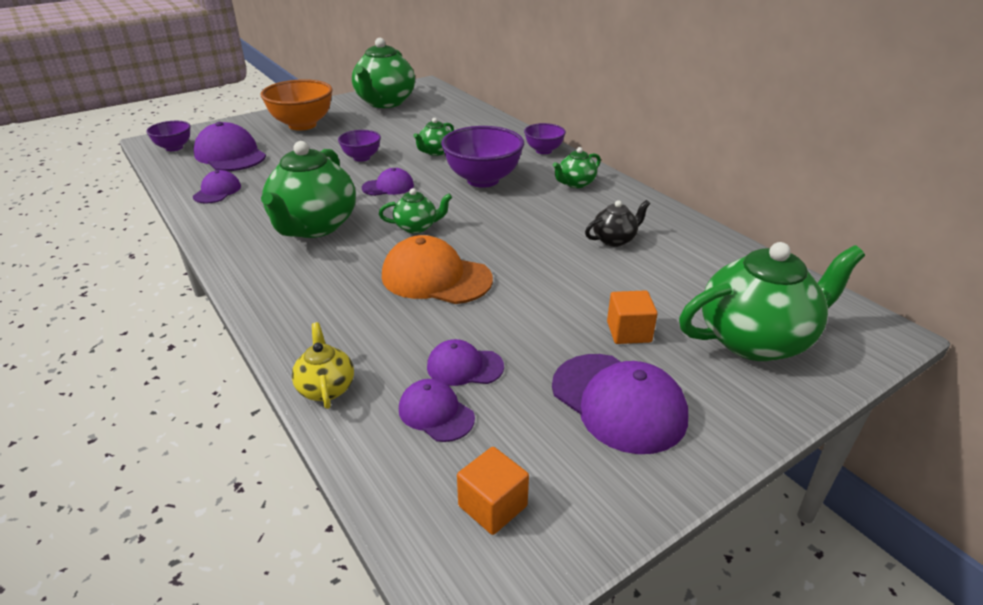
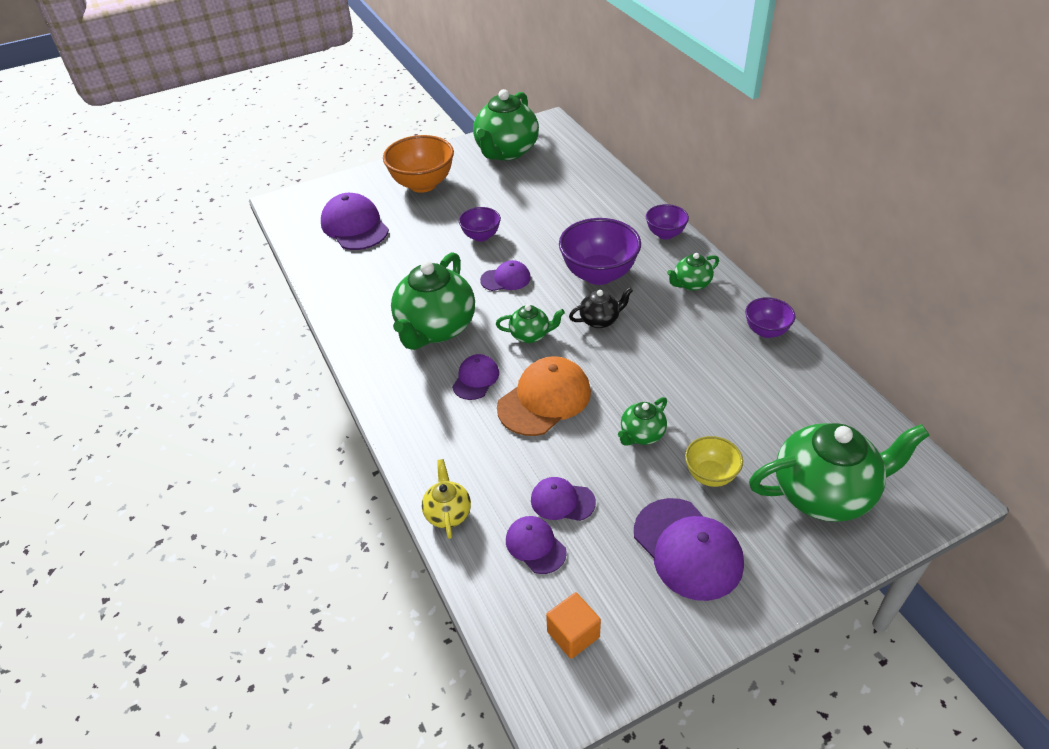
camera: 10 degrees right, 10 degrees up
(174, 148) = (301, 213): purple bowl -> purple bowl (766, 331)
(217, 191) = (346, 277): purple cap -> purple cap (476, 379)
(435, 152) = (554, 231): green teapot -> green teapot (641, 434)
(436, 277) = (544, 399): orange cap -> orange cap turned 105 degrees clockwise
(614, 240) = (717, 363): black teapot -> black teapot (600, 320)
(629, 332) = (710, 475): orange cube -> yellow bowl

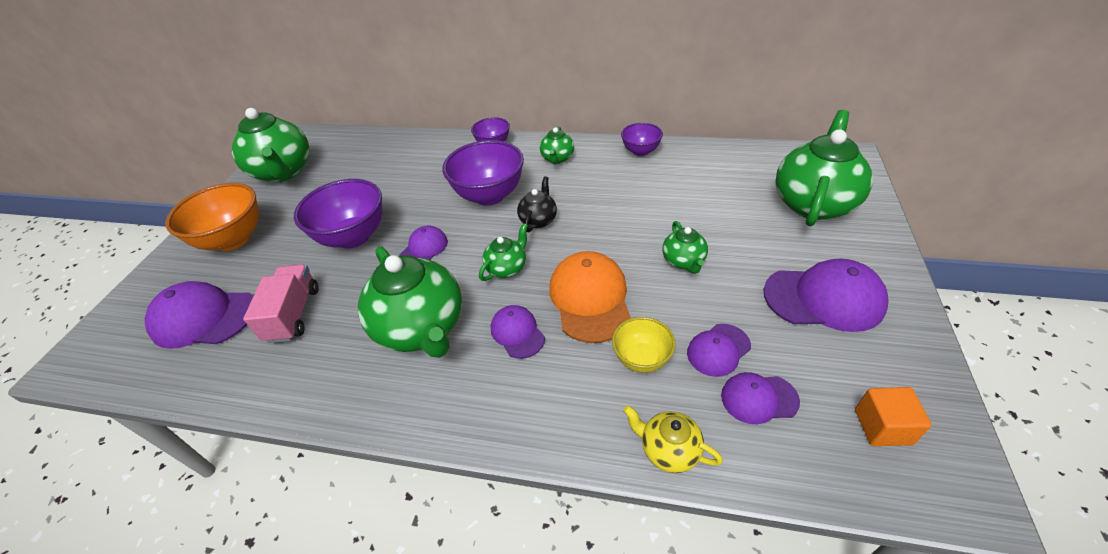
camera: 50 degrees left, 0 degrees up
(392, 261) = (293, 314): none -> pink truck
(481, 236) = (353, 237): purple bowl -> purple bowl, size x1.81
(710, 475) = (756, 247): yellow bowl -> yellow bowl (642, 359)

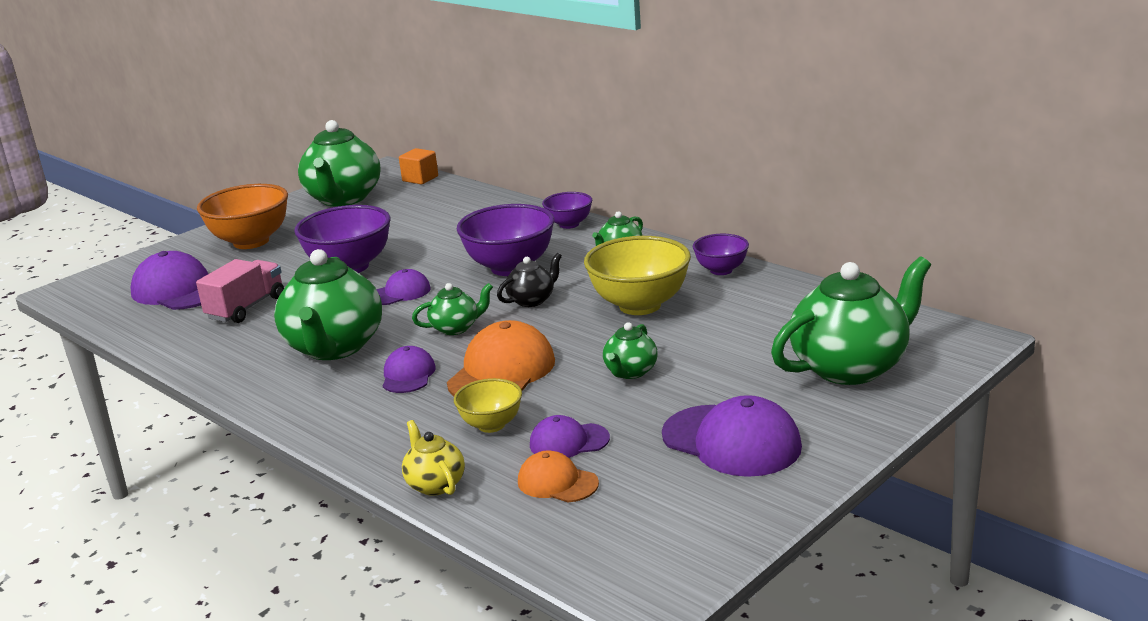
camera: 30 degrees right, 20 degrees down
(621, 198) = (640, 305): none -> yellow bowl
(759, 398) = (557, 482): purple cap -> orange cap
(882, 427) = (641, 536): orange cube -> orange cube (420, 179)

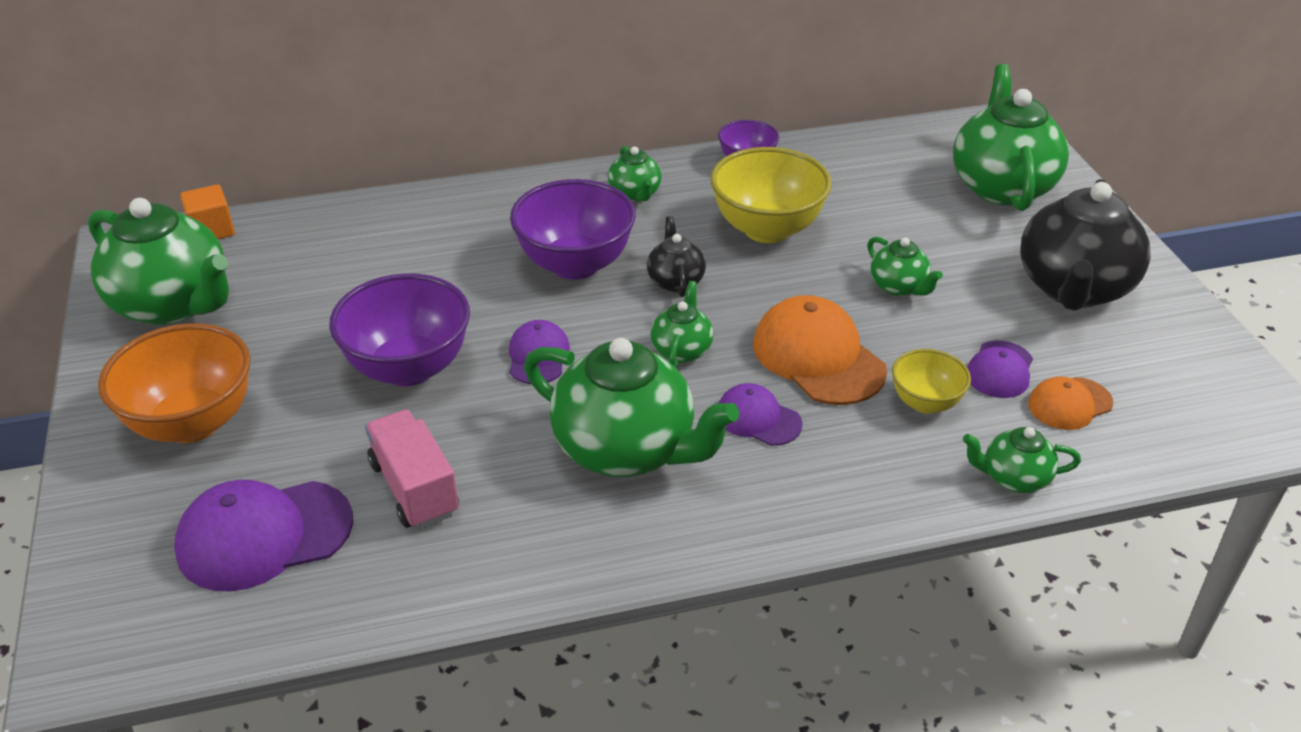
camera: 60 degrees left, 15 degrees up
(435, 484) = (1014, 478): yellow teapot -> green teapot
(569, 224) = (517, 192): purple bowl -> none
(731, 441) = (1073, 288): purple cap -> black teapot

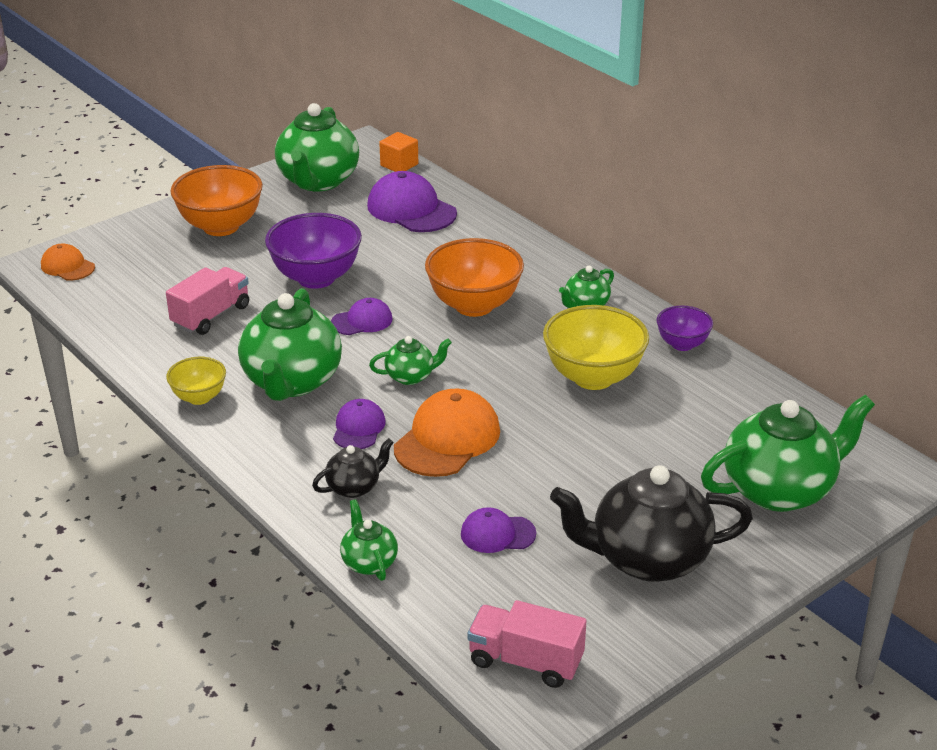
camera: 65 degrees right, 5 degrees down
(264, 535) = (147, 281): purple cap -> purple cap (411, 209)
(575, 264) = (474, 305): purple bowl -> orange bowl
(675, 281) = (489, 353): black teapot -> black teapot (354, 487)
(898, 287) = (569, 460): green teapot -> none
(925, 403) = (429, 502): yellow bowl -> yellow bowl (199, 397)
(1069, 404) = (479, 579): orange cap -> orange cap (67, 266)
(1205, 410) = (525, 661): none -> pink truck

